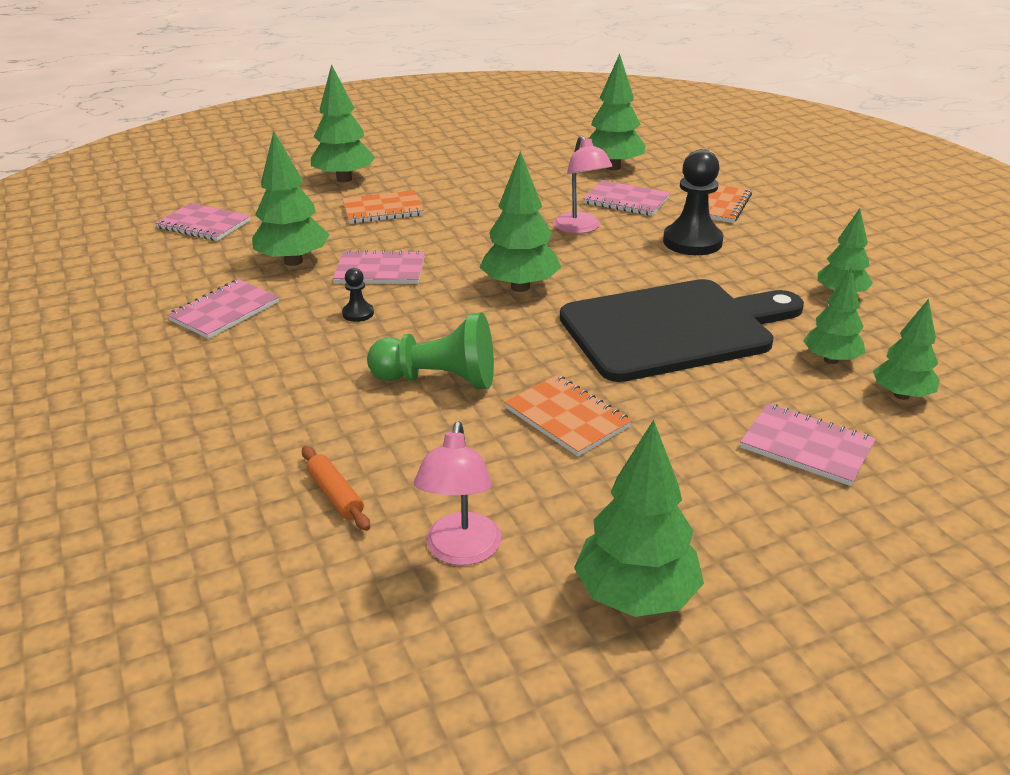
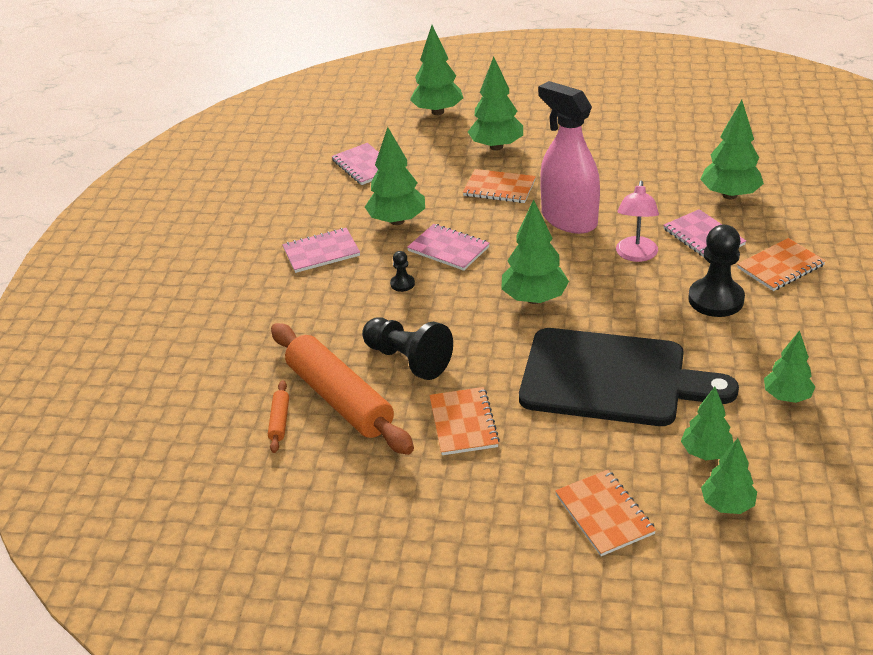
camera: 35 degrees right, 5 degrees up
(393, 444) = (340, 398): none -> orange rolling pin
(438, 380) = (408, 360): green pawn -> black pawn
(461, 551) = (316, 489): pink lamp -> none
(483, 217) = (569, 219): none -> pink spray bottle
(636, 596) = (387, 564): green tree -> green tree (438, 112)
(806, 446) = (604, 514): pink notebook -> orange notebook

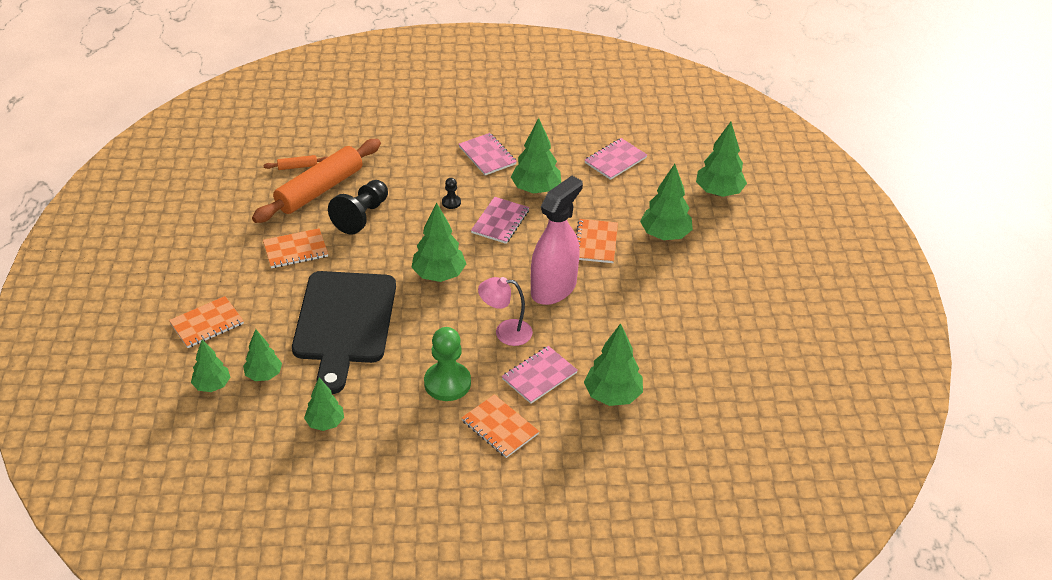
camera: 75 degrees right, 5 degrees up
(716, 299) = (447, 383): black pawn -> green pawn

